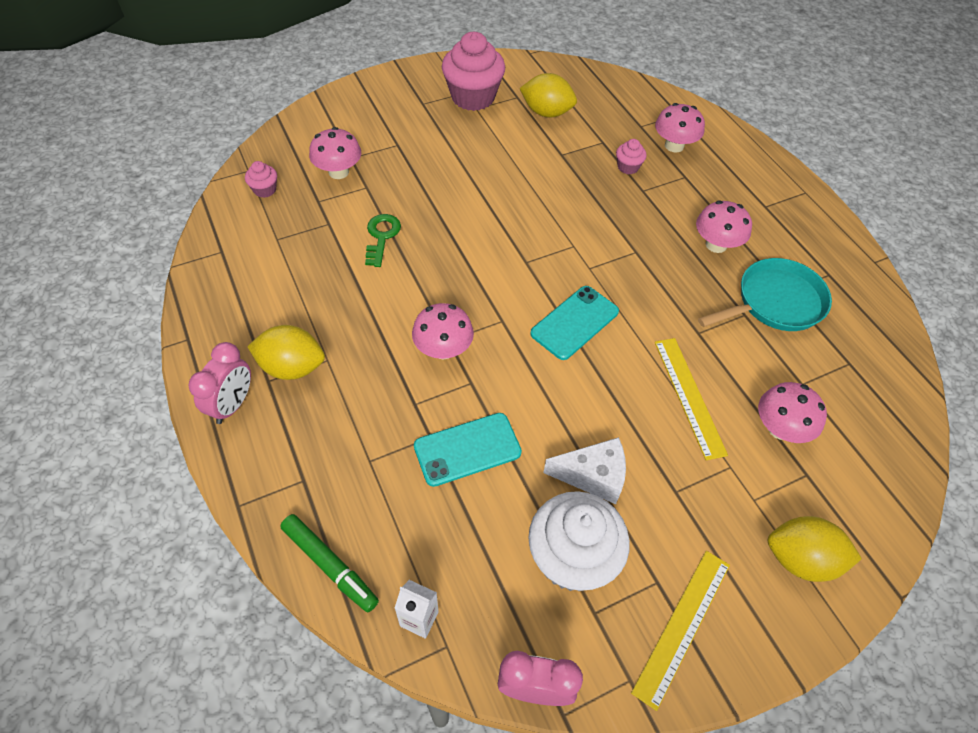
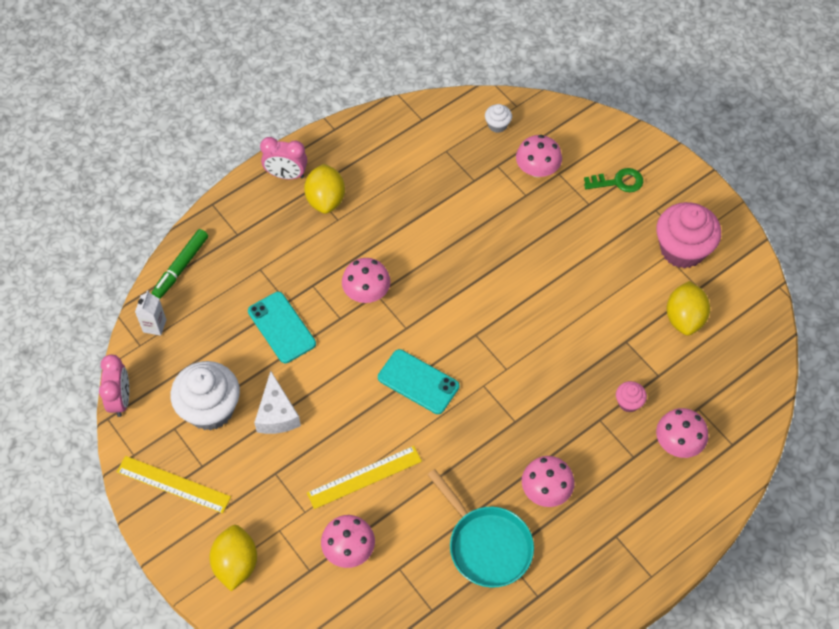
camera: 80 degrees right, 5 degrees up
(265, 190) = (497, 125): pink cupcake -> white cupcake
(381, 237) = (471, 221): green key -> green key (618, 182)

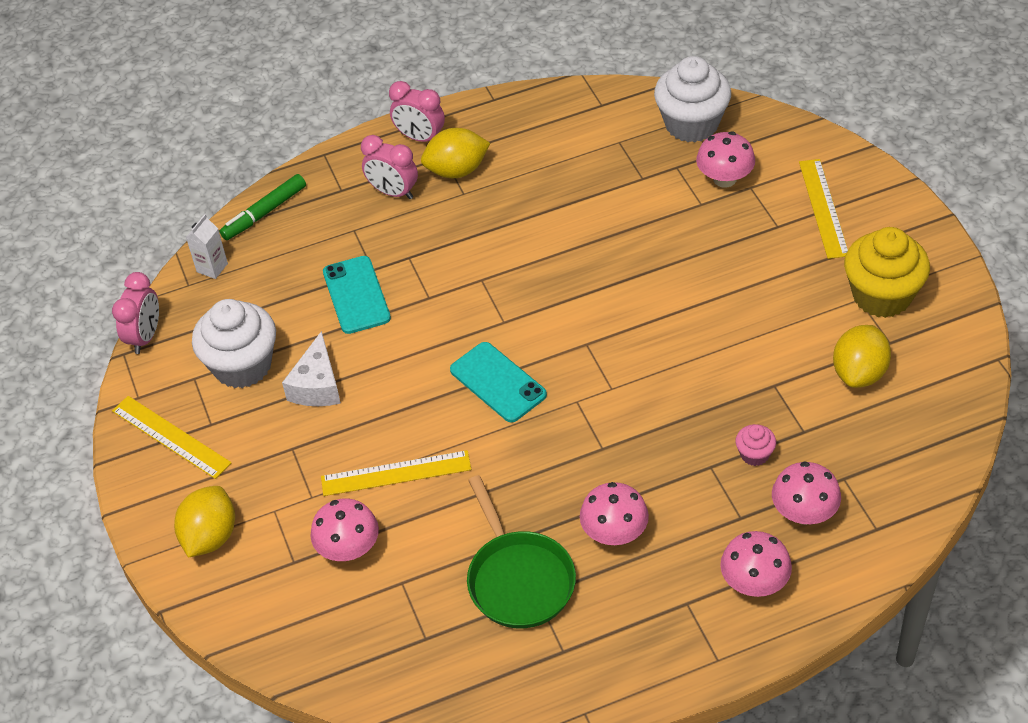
camera: 20 degrees right, 10 degrees down
(280, 229) = (393, 192): none -> pink clock
(326, 200) = (457, 170): yellow lemon -> yellow lemon turned 60 degrees clockwise
(366, 292) = (470, 276): pink mushroom -> pink mushroom (754, 583)
(486, 545) = (518, 579): turquoise pan -> green pan
(497, 125) = (691, 124): white cupcake -> white cupcake, size x2.21
(618, 182) = (823, 208): green key -> yellow ruler
(682, 249) = (882, 295): pink cupcake -> yellow cupcake

